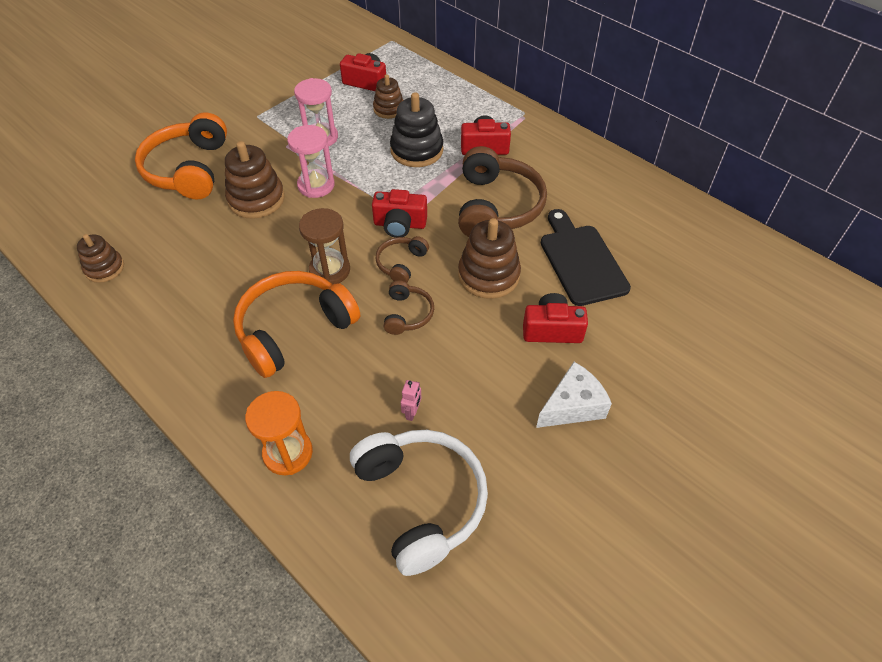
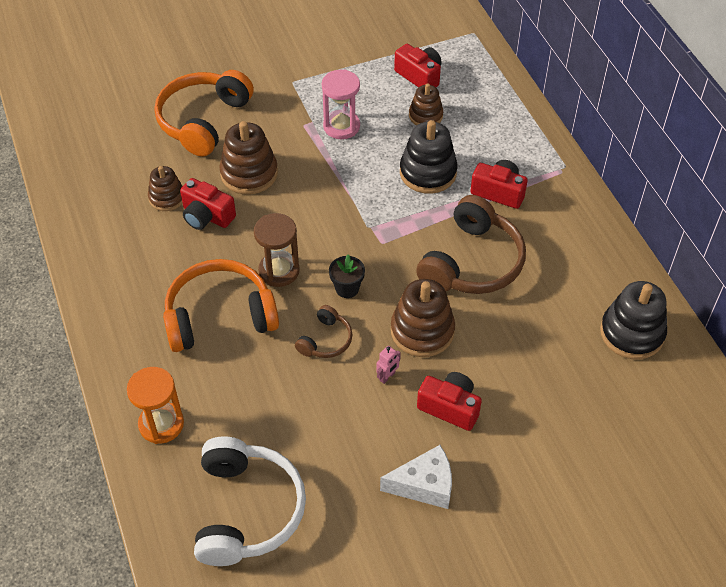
camera: 25 degrees right, 0 degrees up
(104, 268) = (89, 197): brown stacking toy -> brown stacking toy (167, 198)
(316, 185) = (310, 178): pink hourglass -> none
(400, 224) = (367, 247): red camera -> red camera (207, 216)
(401, 264) = (347, 288): brown headphones -> black flower pot
(412, 412) = (280, 432): pink robot -> pink robot (387, 377)
(581, 261) = (521, 350): black cutting board -> none
(657, 216) = (632, 333): none -> black stacking toy

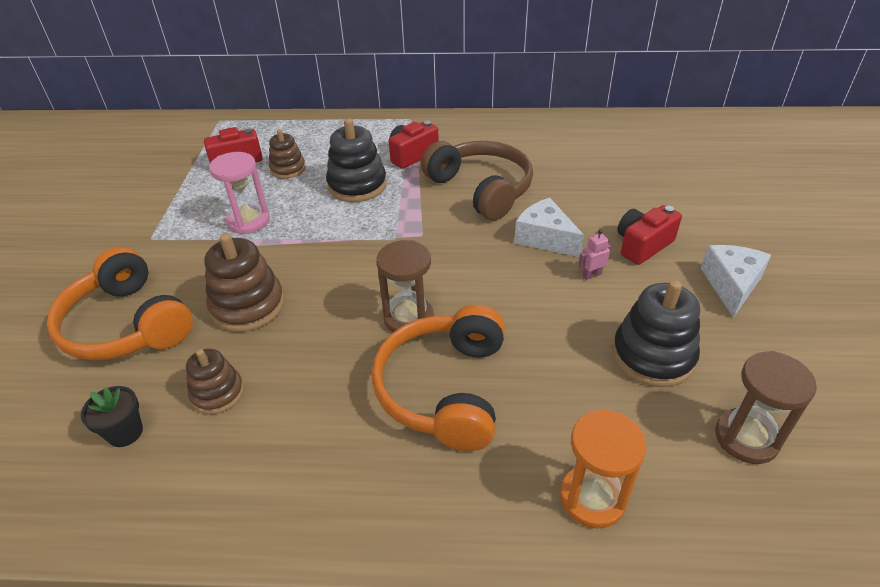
camera: 65 degrees left, 10 degrees down
(207, 216) = (280, 360): red camera -> none
(247, 510) = (746, 438): white headphones -> brown hourglass
(325, 340) = (525, 306): brown headphones -> none
(347, 288) = (465, 273): black flower pot -> black flower pot (125, 432)
(387, 377) = (591, 275): pink robot -> pink robot turned 90 degrees counterclockwise
(422, 331) = (545, 238): brown stacking toy -> white cheese
(632, 333) = (598, 136): black stacking toy -> black stacking toy (653, 356)

